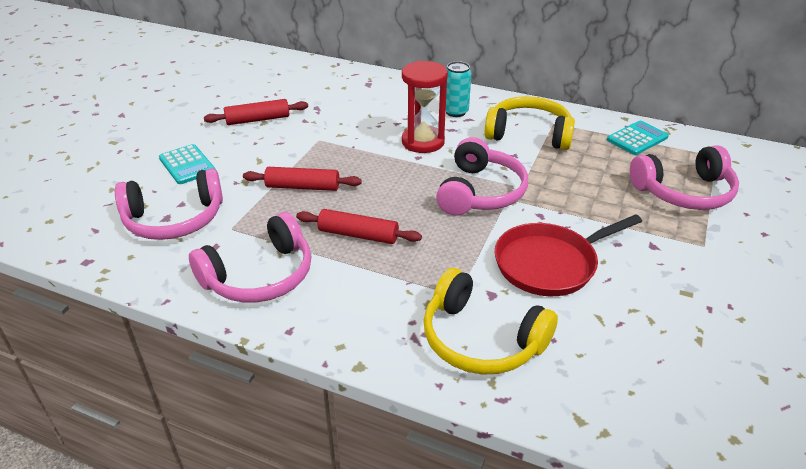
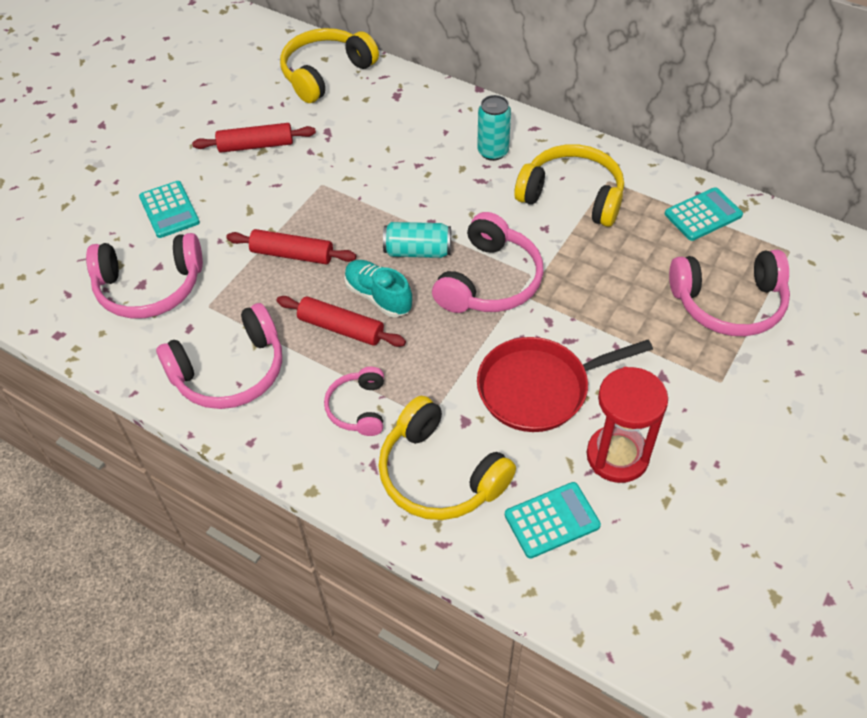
camera: 10 degrees right, 15 degrees up
(308, 75) = (326, 73): none -> yellow headphones
(386, 210) = (378, 296): none -> turquoise shoe
(389, 293) = (358, 408): none -> pink headphones
(412, 177) = (417, 251): none -> turquoise can
(423, 142) = (442, 198): red hourglass -> red hourglass (617, 456)
(601, 367) = (552, 520): none -> turquoise calculator

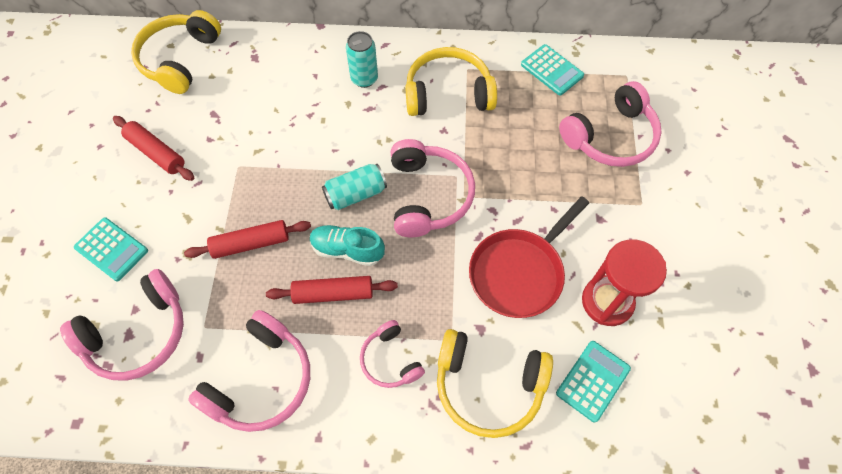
camera: 30 degrees left, 10 degrees up
(256, 145) = (156, 153): red rolling pin -> red rolling pin turned 75 degrees clockwise
(703, 215) = (551, 70): turquoise calculator -> turquoise calculator turned 105 degrees clockwise

